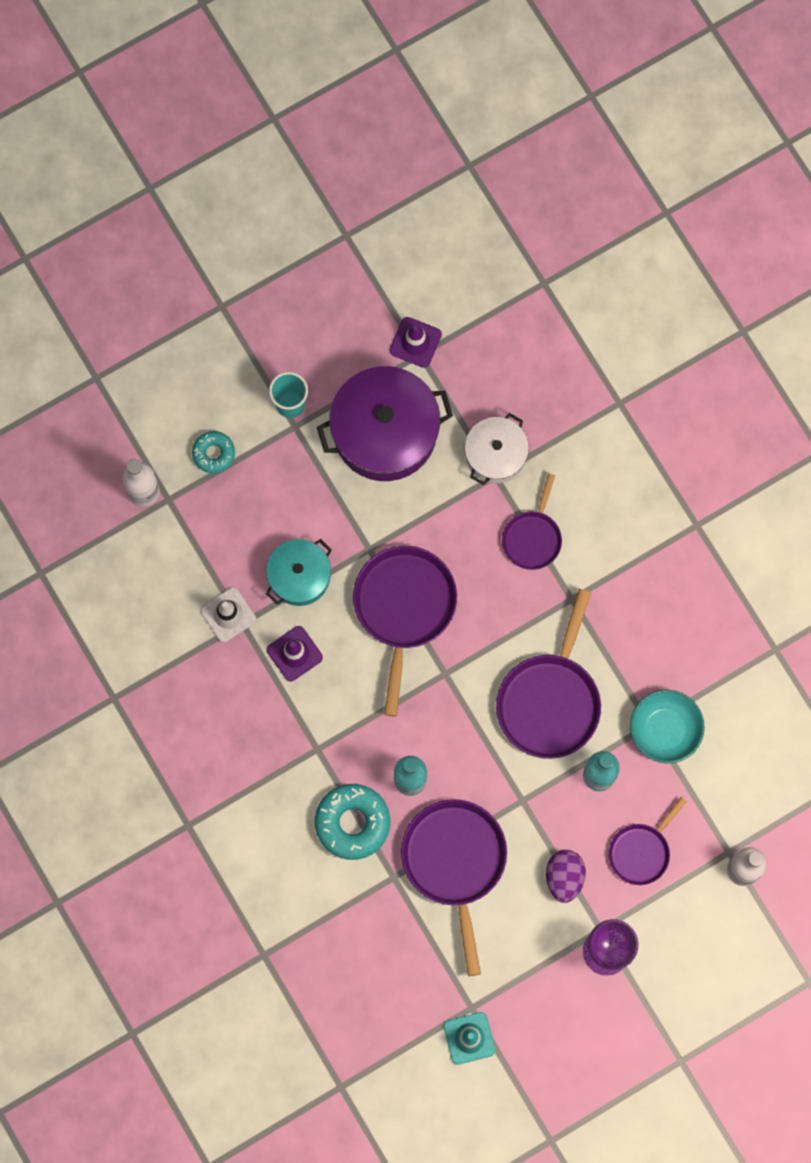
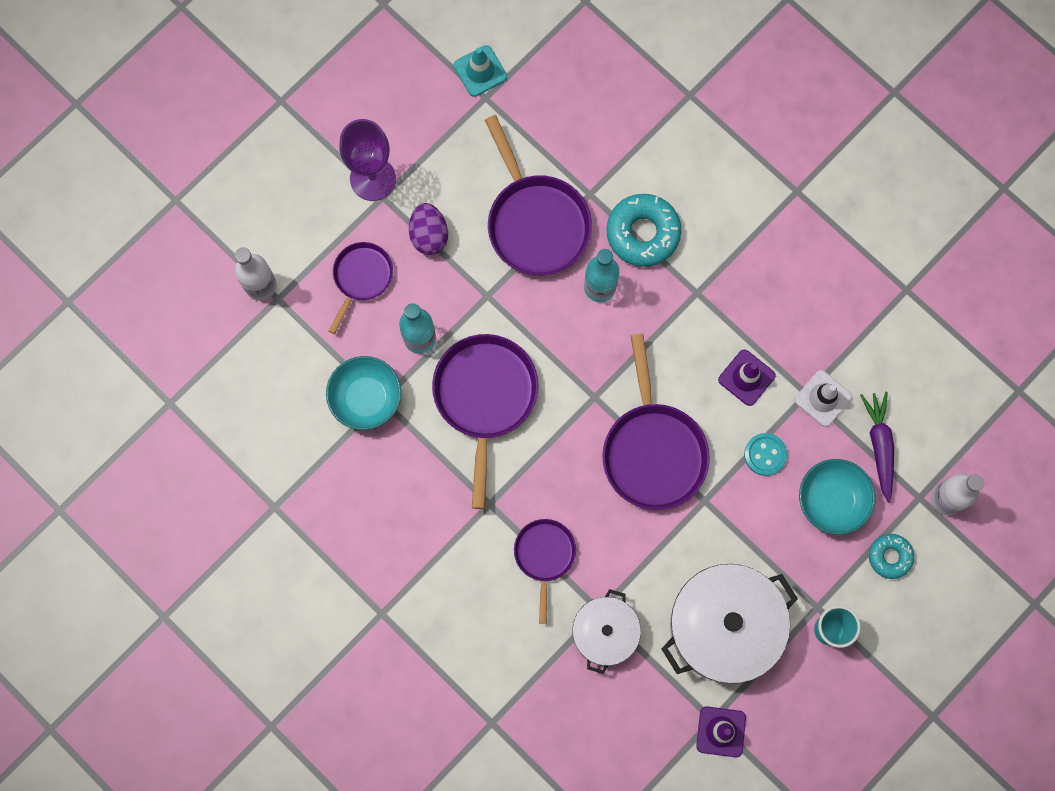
camera: 165 degrees right, 0 degrees up
(189, 556) = (879, 445): none -> purple carrot
(250, 518) = (832, 500): none -> turquoise bowl
(299, 576) = (765, 454): turquoise pot -> turquoise button
(385, 431) = (724, 626): purple pot -> white pot

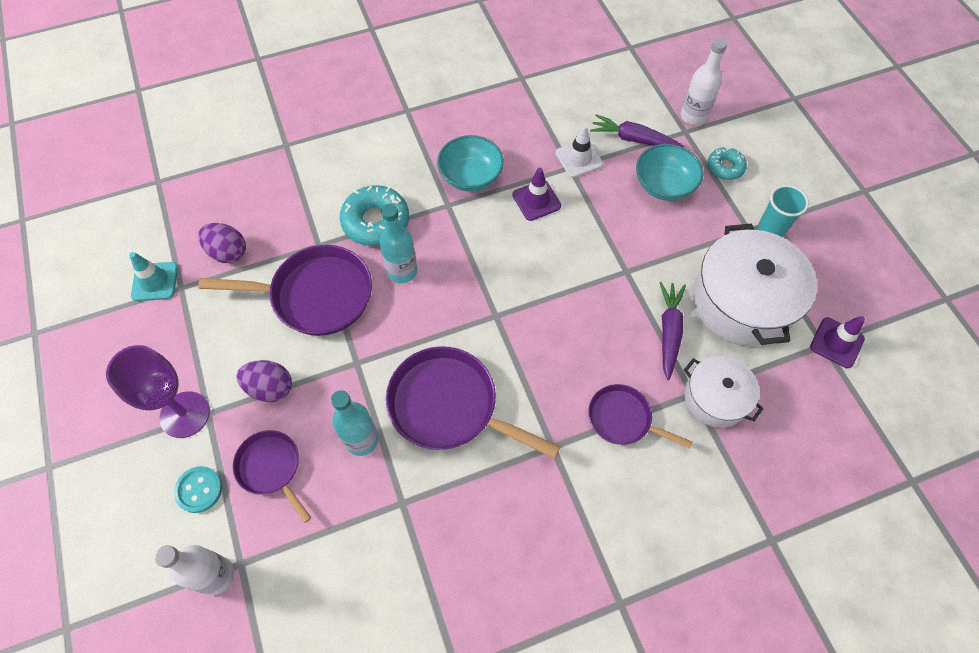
camera: 65 degrees left, 15 degrees down
(366, 398) = (392, 518): turquoise bowl -> turquoise bowl (471, 176)
(541, 116) = (228, 252): none -> purple egg
(653, 450) = (565, 291): purple pan -> none
(655, 566) = (669, 331): none -> purple carrot
(765, 454) = (606, 214): turquoise button -> turquoise button (199, 490)

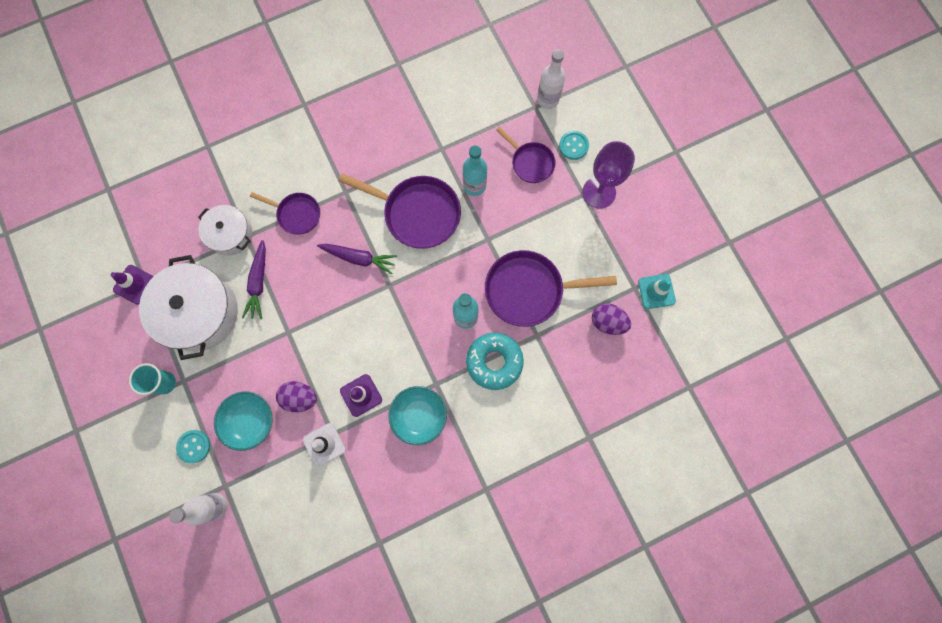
camera: 175 degrees right, 15 degrees up
(270, 388) = (545, 215): purple egg -> purple egg (300, 398)
(633, 139) = (273, 472): purple carrot -> purple carrot (359, 258)
(725, 167) = (194, 446): turquoise donut -> turquoise button

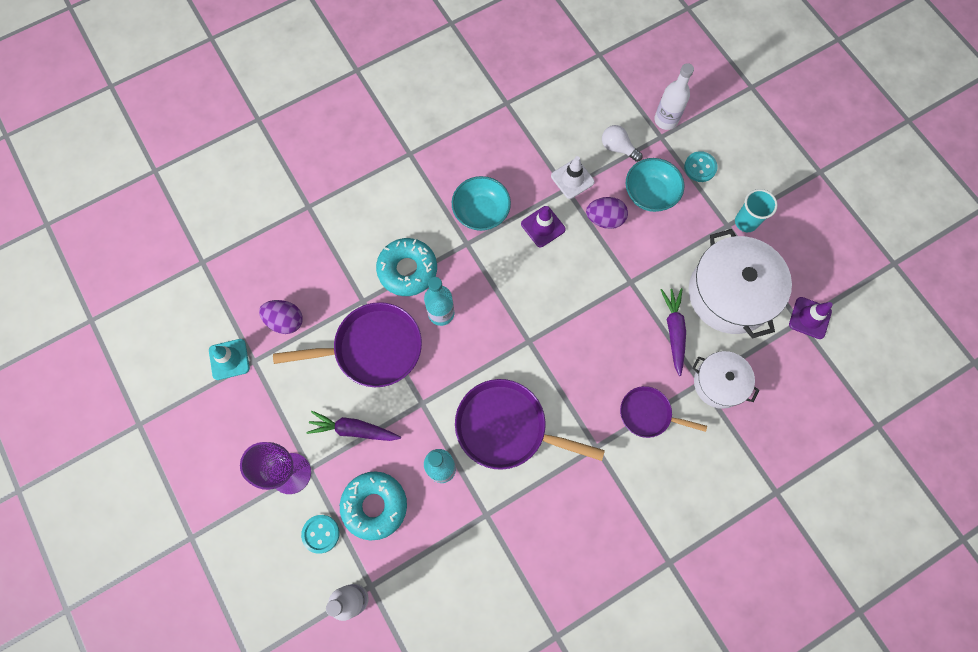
camera: 175 degrees right, 5 degrees down
(272, 476) = (618, 148): none -> white light bulb
(359, 258) = (567, 368): purple carrot -> purple carrot (353, 429)
(530, 162) = (374, 506): purple pan -> turquoise donut

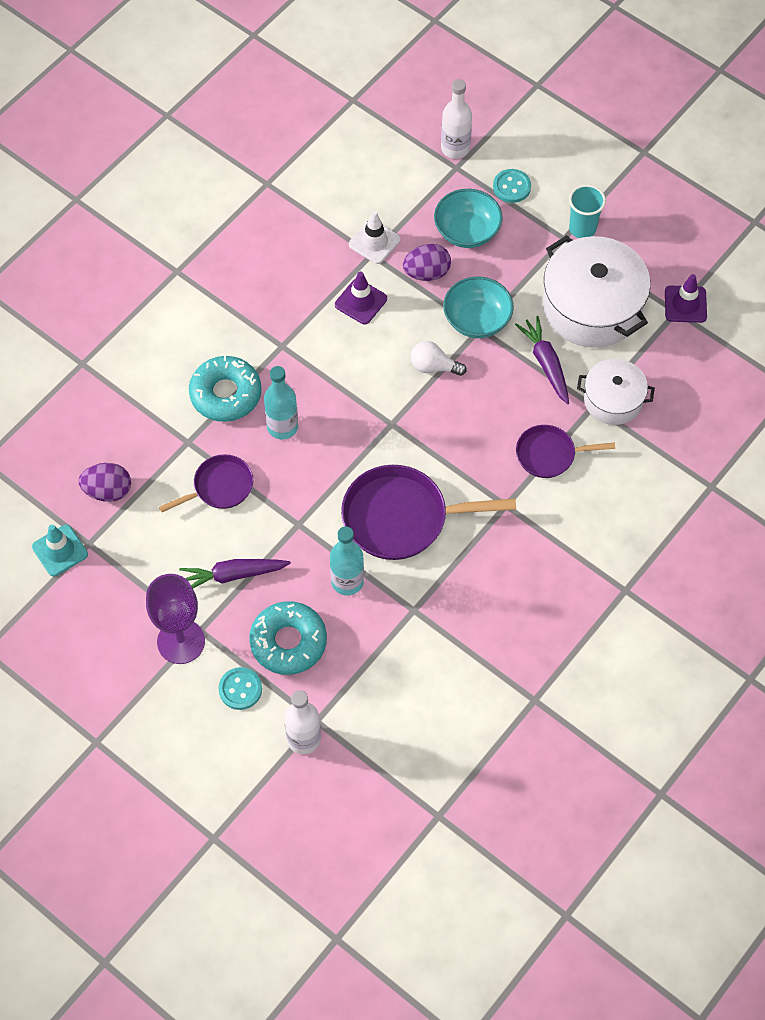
camera: 20 degrees left, 10 degrees down
(372, 348) = (219, 487): purple pan -> purple pan, size x0.58
(481, 212) = (285, 308): turquoise bowl -> turquoise bowl (477, 320)
(618, 148) = (412, 194): white light bulb -> white light bulb (433, 366)

